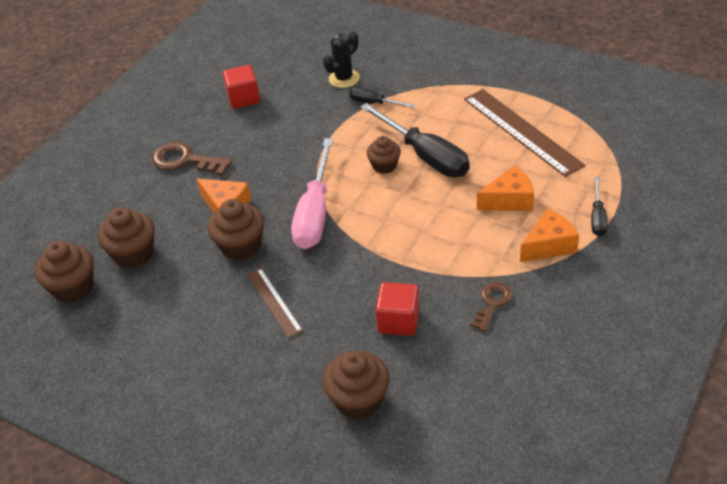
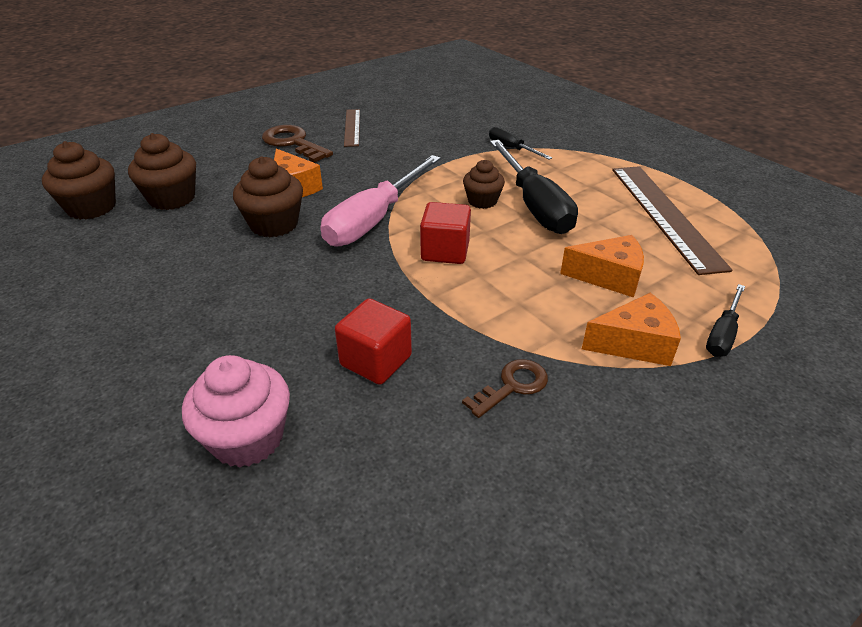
camera: 20 degrees right, 5 degrees down
(244, 98) = (388, 114): red cube -> red cube (445, 251)
(274, 301) = (256, 286): brown ruler -> brown ruler (352, 127)
(344, 78) = (496, 124): black cactus -> none
(359, 400) = (247, 438): brown cupcake -> pink cupcake

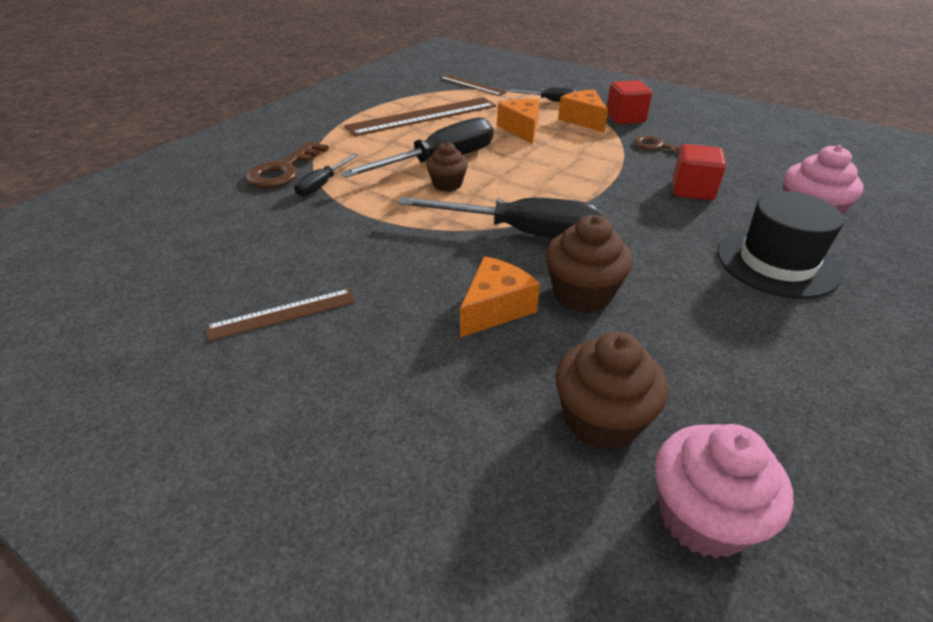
camera: 110 degrees left, 0 degrees up
(91, 207) = (702, 517): brown cupcake -> pink cupcake
(205, 350) = (776, 263): none -> black hat
(293, 143) = (359, 359): brown key -> brown key (283, 170)
(374, 219) = (522, 232): pink screwdriver -> black screwdriver
(445, 251) = (543, 188): red cube -> red cube (625, 118)
(794, 274) = (472, 85): none -> brown ruler

